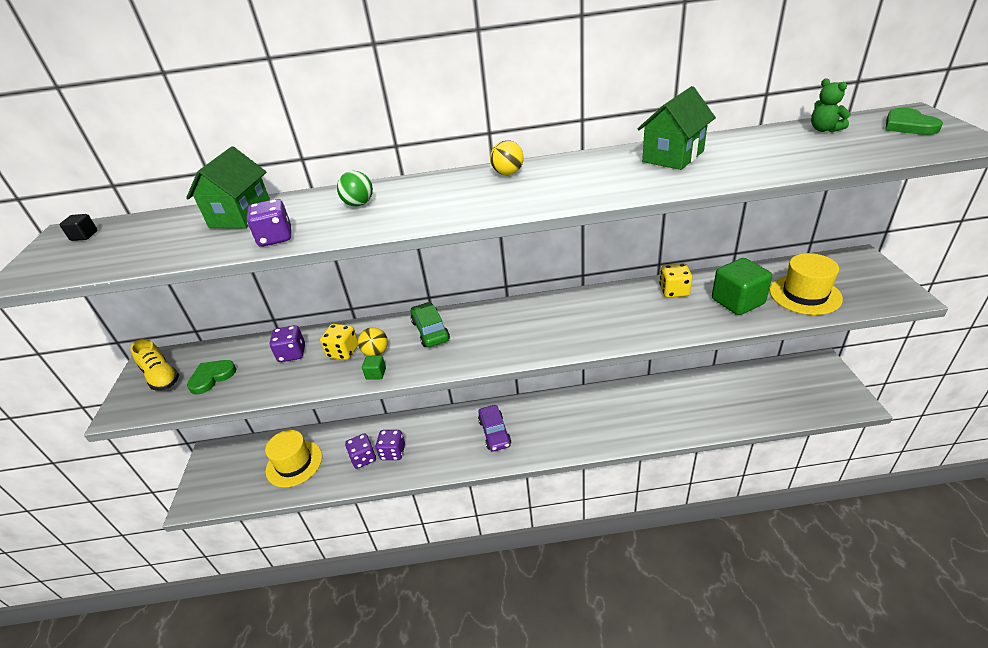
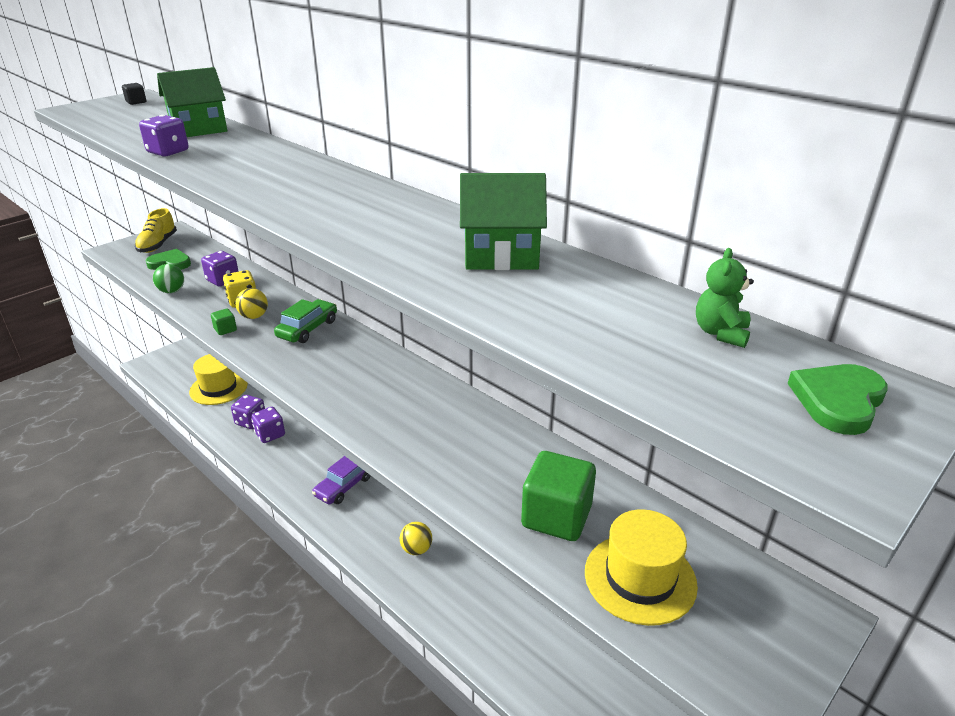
camera: 45 degrees right, 5 degrees down
(359, 204) = (250, 158): green ball -> green ball (172, 291)
(508, 173) = (369, 191): yellow ball -> yellow ball (416, 549)
(674, 291) = (525, 455): yellow dice -> none

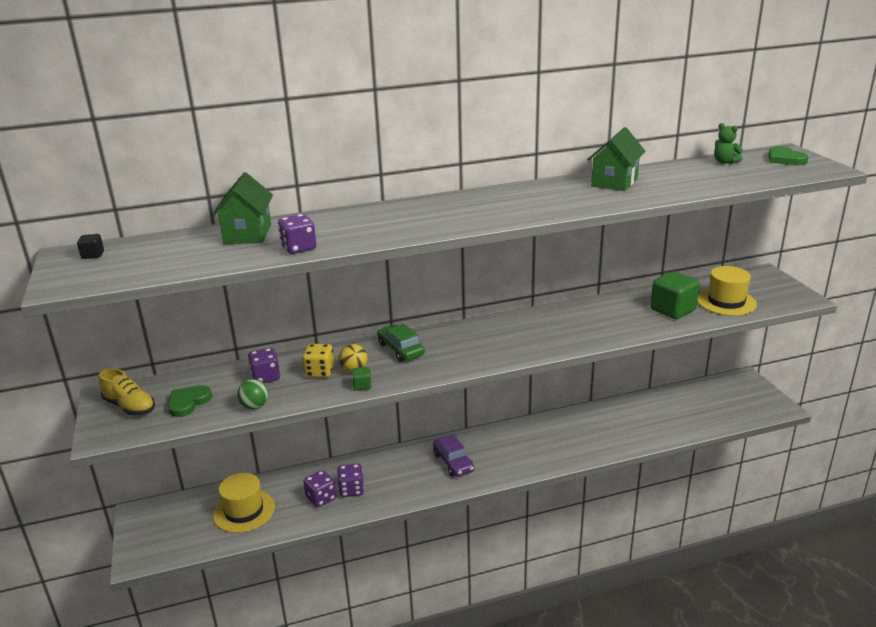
camera: 60 degrees left, 5 degrees down
(416, 549) = (543, 444): yellow ball -> none

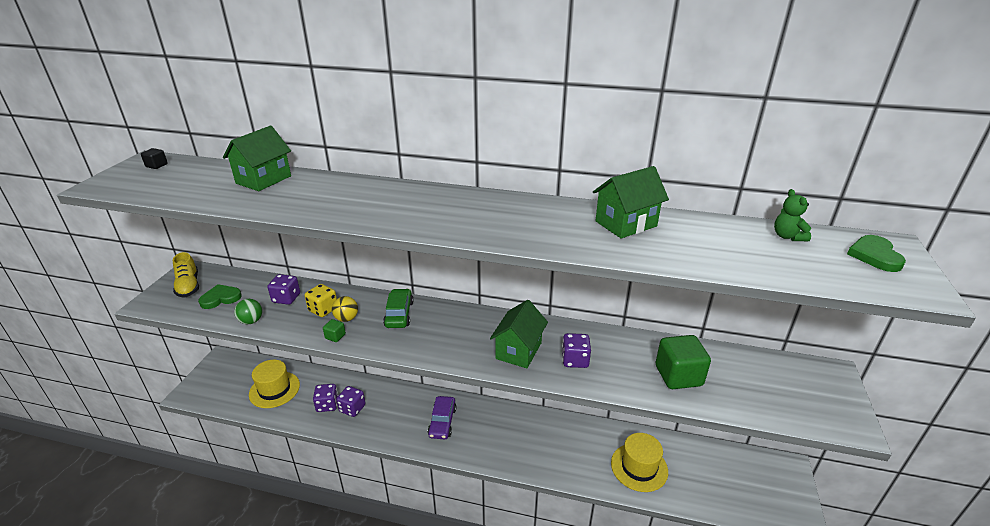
camera: 30 degrees right, 5 degrees up
(299, 248) = (271, 205): purple dice -> purple dice (575, 360)
(539, 337) = (518, 351): none -> green house
(726, 302) = (749, 390): yellow hat -> yellow hat (639, 467)

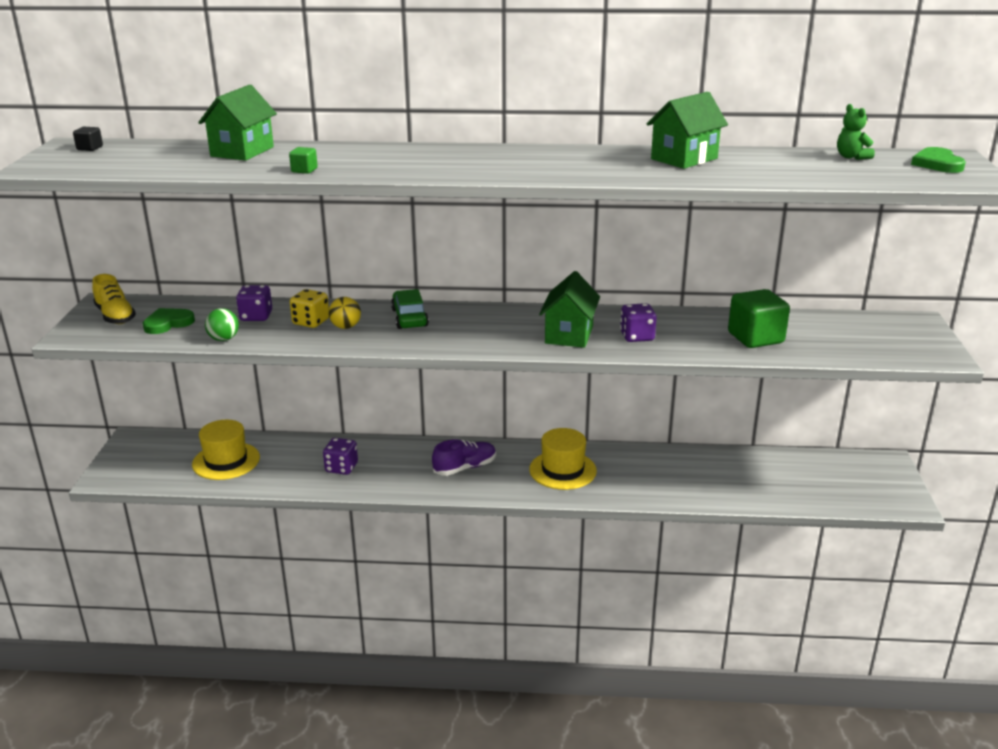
camera: 10 degrees left, 5 degrees down
(327, 405) = (306, 468): purple dice -> none
(335, 336) = (341, 342): green cube -> green cube (304, 170)
(442, 422) = (465, 468): purple car -> purple shoe
(639, 467) = (718, 480): yellow hat -> yellow hat (562, 470)

